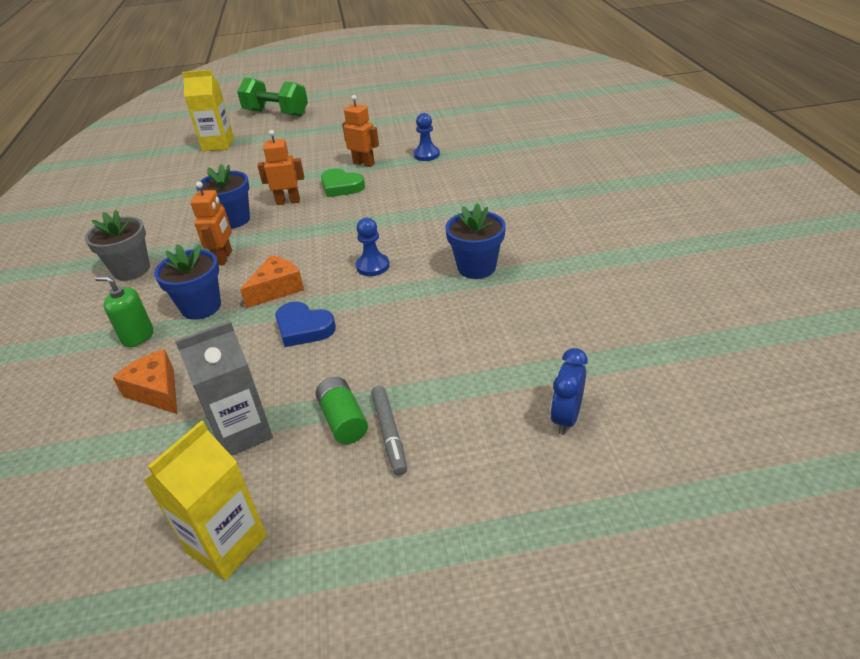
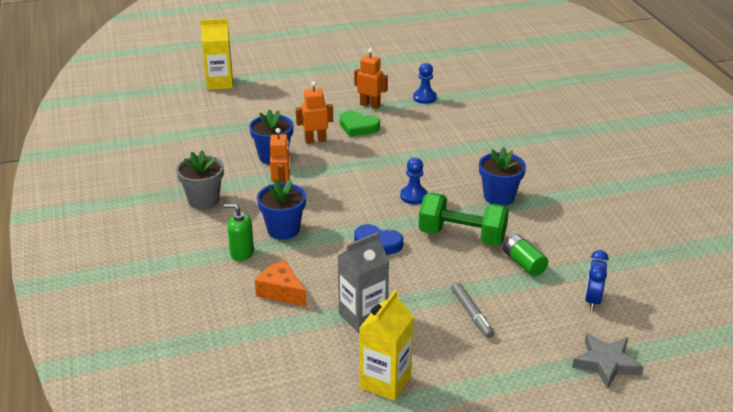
camera: 10 degrees left, 5 degrees down
(276, 113) = (262, 51): green dumbbell -> green dumbbell (462, 236)
(277, 289) = (341, 215): orange cheese -> none
(343, 420) = (435, 306): green battery -> green battery (524, 263)
(565, 529) = (606, 363): none -> grey star

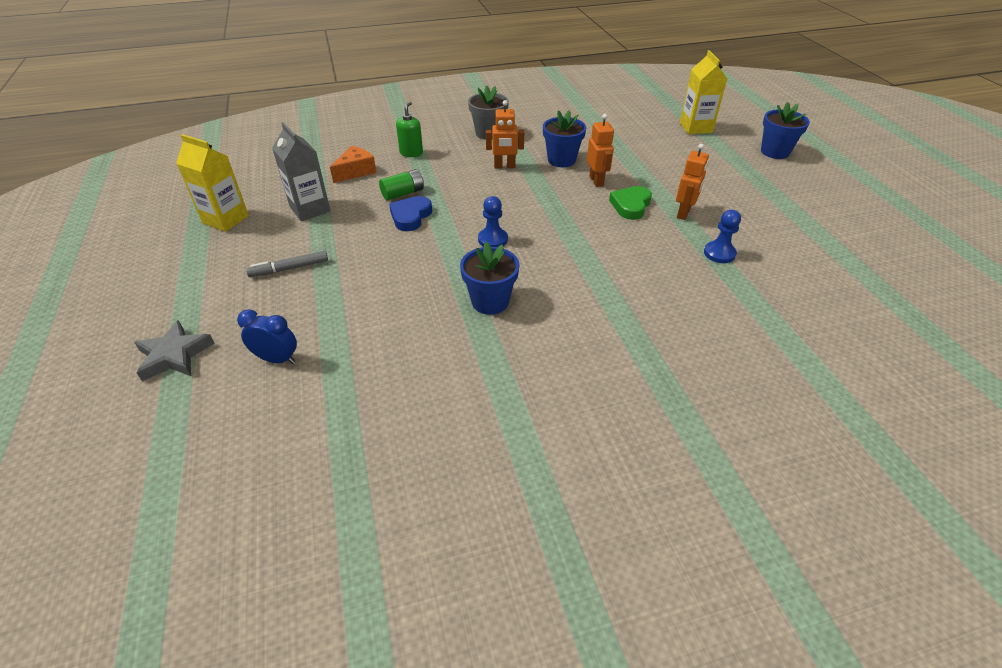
camera: 90 degrees right, 10 degrees up
(283, 230) = (441, 169): blue flower pot -> blue flower pot (774, 152)
(462, 236) = (416, 269): green dumbbell -> none
(524, 263) = (358, 310): green battery -> green battery (403, 193)

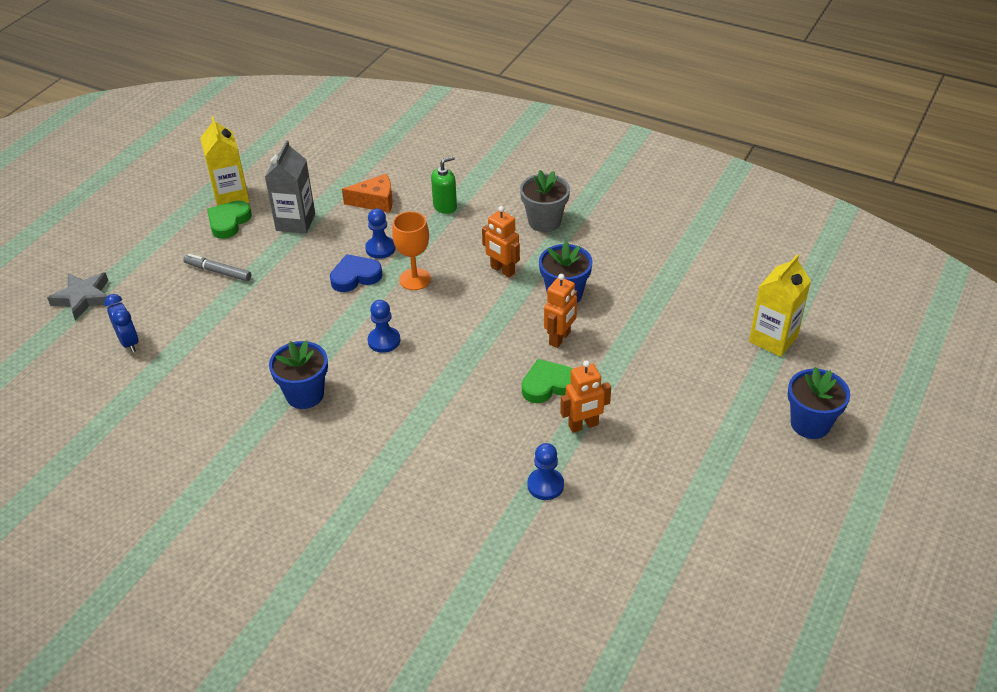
camera: 45 degrees right, 0 degrees up
(248, 235) = (229, 222): none -> green heart
(403, 193) = (380, 248): green battery -> blue pawn
(456, 197) = (415, 279): none -> orange goblet

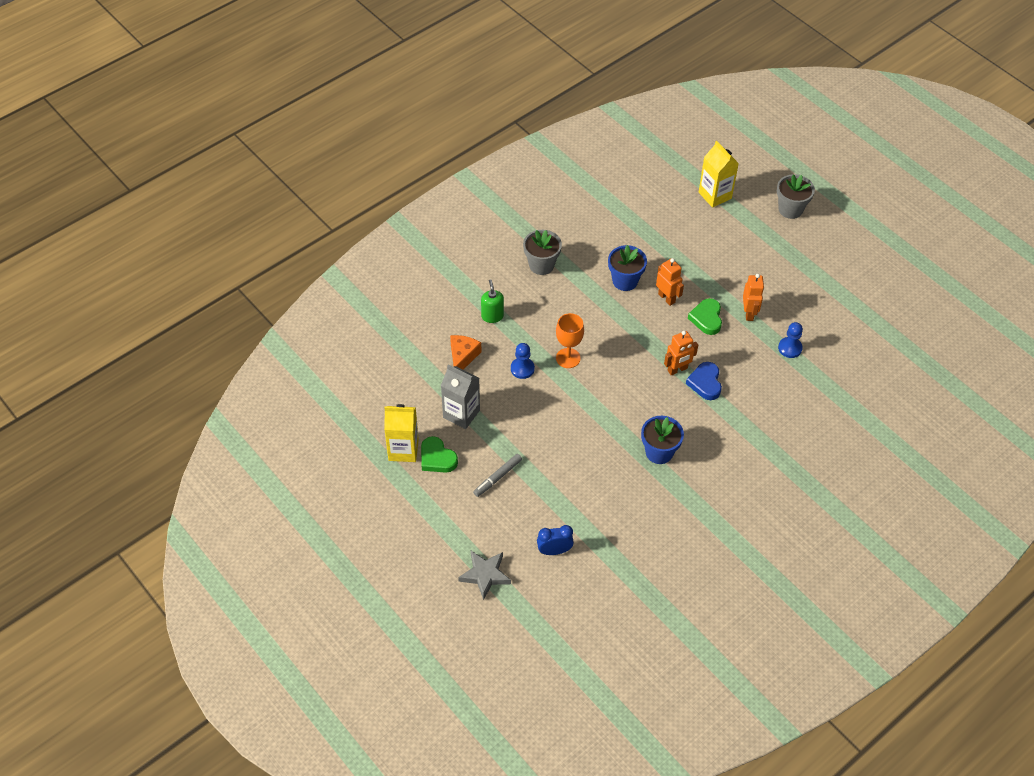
camera: 70 degrees left, 10 degrees up
(355, 276) = (547, 392): blue heart -> blue heart (705, 383)
(384, 341) = (625, 393): blue pawn -> none
(502, 270) = (583, 306): orange robot -> orange robot (677, 369)
(810, 424) = (790, 209): blue flower pot -> grey flower pot

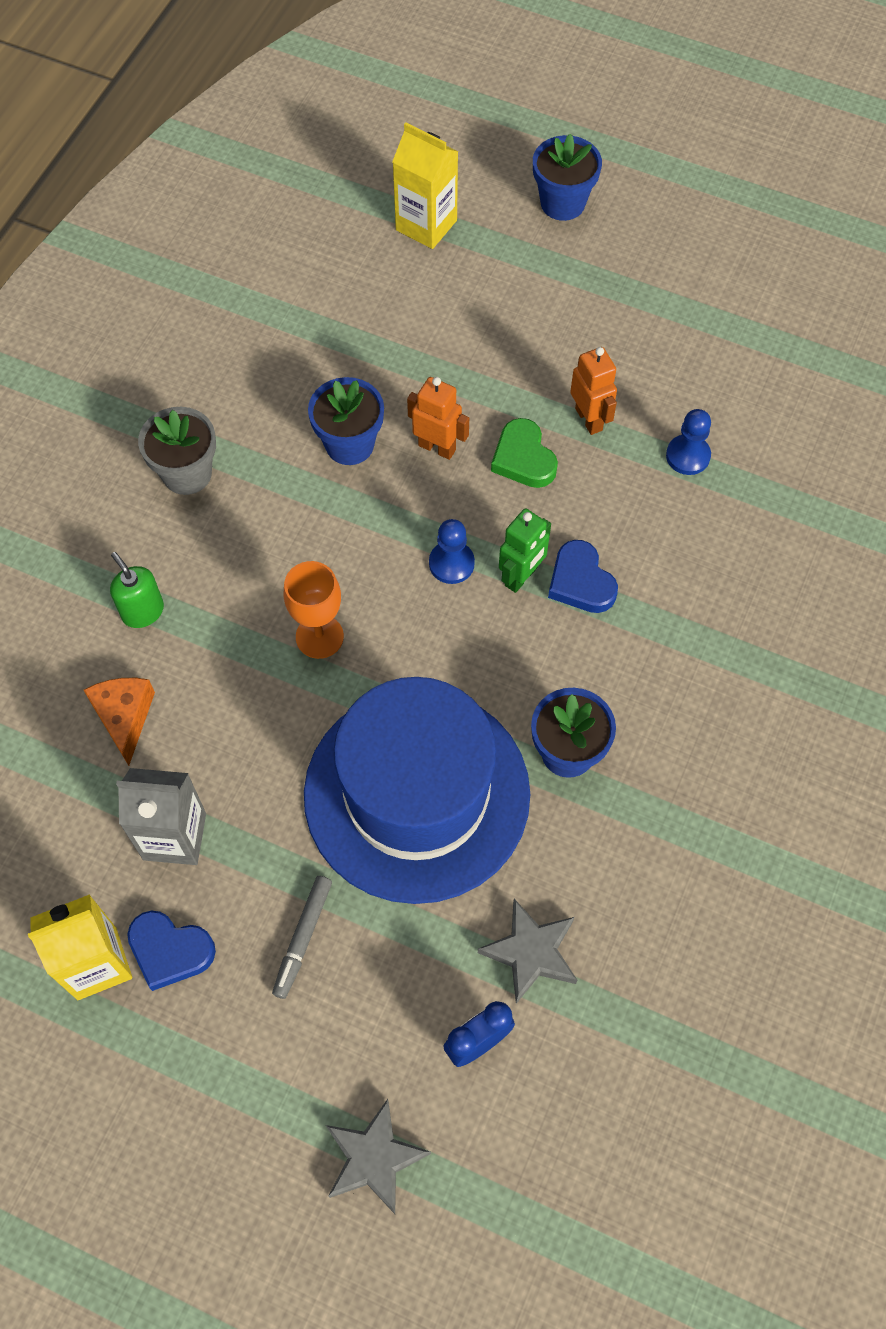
camera: 25 degrees left, 10 degrees up
(437, 458) = (170, 951): green heart -> blue heart
(522, 369) = (246, 694): blue pawn -> blue pawn (451, 563)
(579, 441) = (417, 794): none -> blue hat
(597, 526) = (531, 952): none -> grey star
(677, 369) = (521, 576): orange robot -> green robot
(790, 209) = (562, 203): grey flower pot -> blue flower pot

